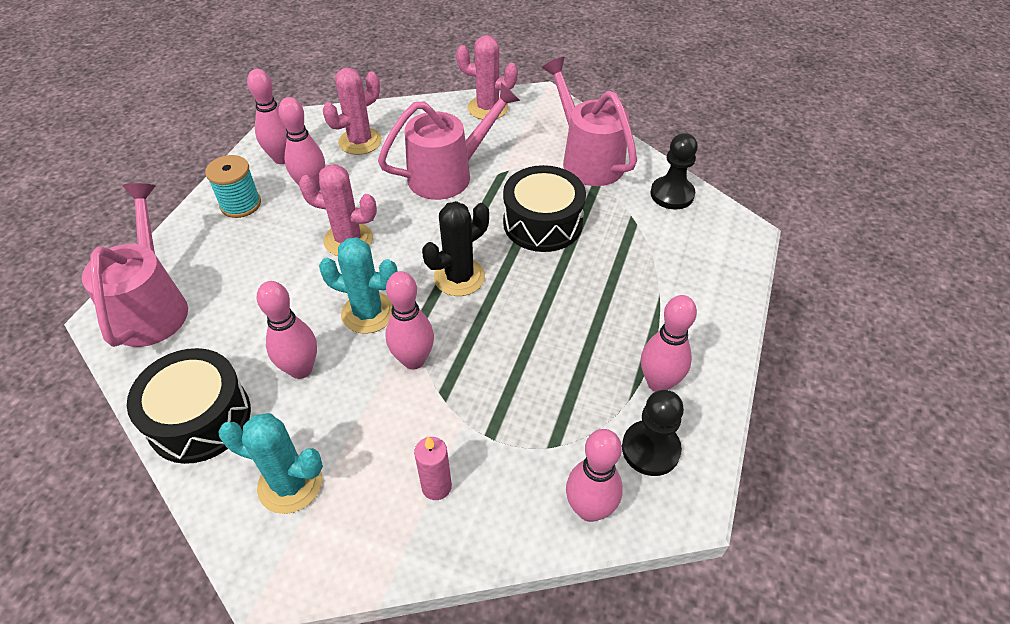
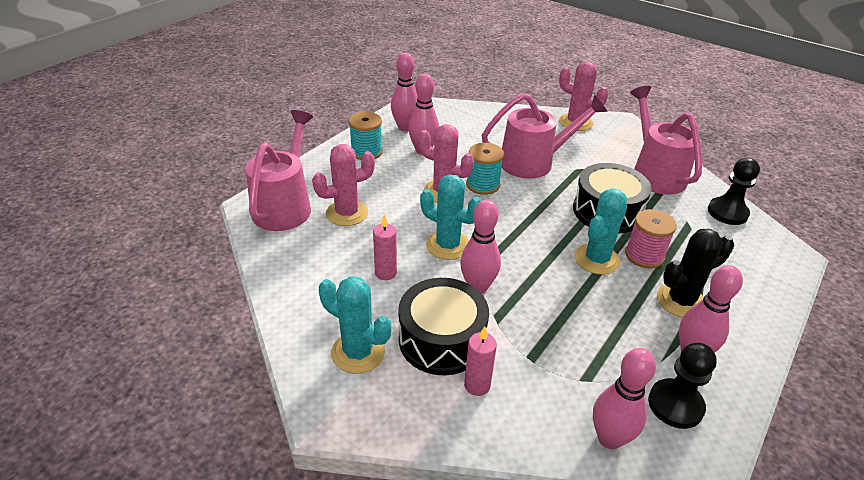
camera: 15 degrees right, 10 degrees down
(200, 418) = (300, 289): black drum -> black drum (442, 339)
(301, 369) = (385, 273): pink bowling pin -> pink candle
(360, 141) = (467, 127): pink cactus -> pink cactus (347, 213)
(394, 219) = (483, 185): none -> turquoise spool
(459, 277) = (528, 236): black cactus -> black cactus (681, 301)
(541, 289) = (596, 259): none -> turquoise cactus
(591, 272) = (644, 255): none -> pink spool

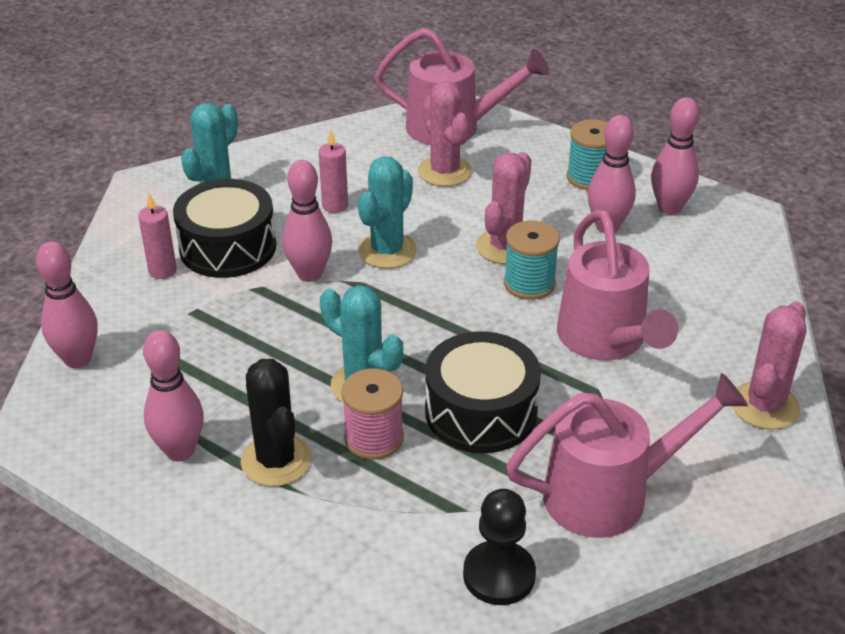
camera: 90 degrees right, 0 degrees up
(675, 405) = (107, 419): black pawn -> none

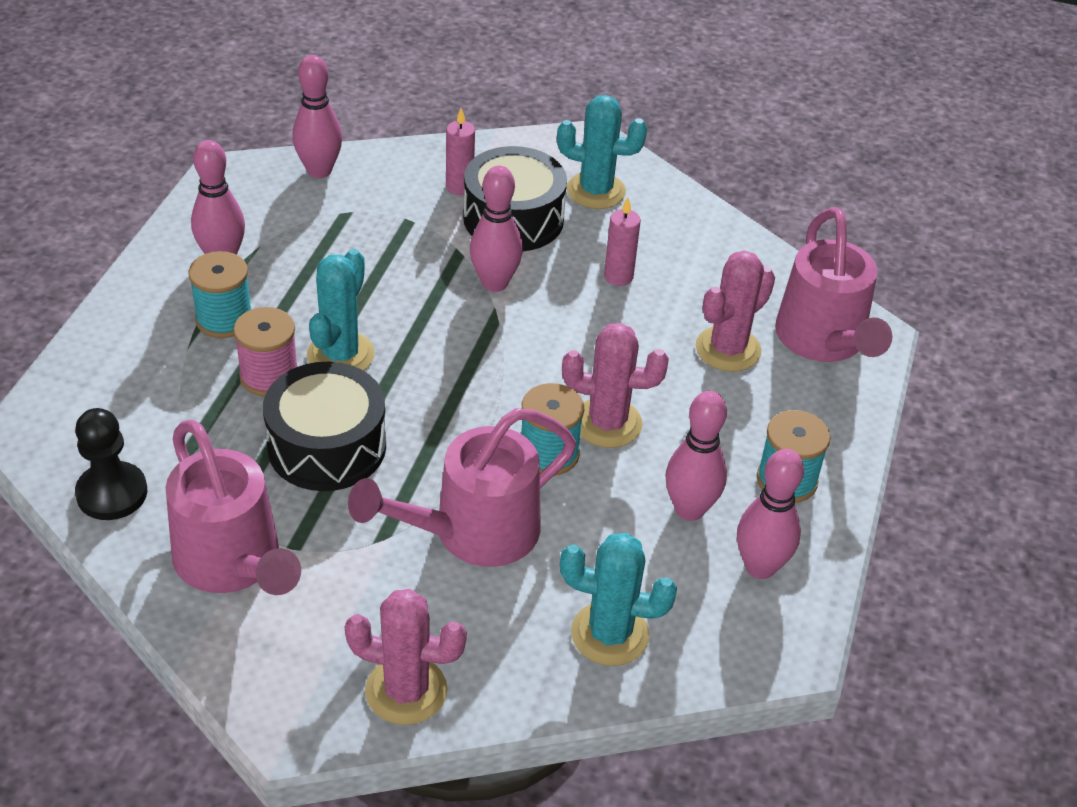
camera: 70 degrees right, 5 degrees up
(276, 460) = (224, 319): black cactus -> turquoise spool
(387, 251) = (557, 331): turquoise cactus -> turquoise cactus (610, 634)

